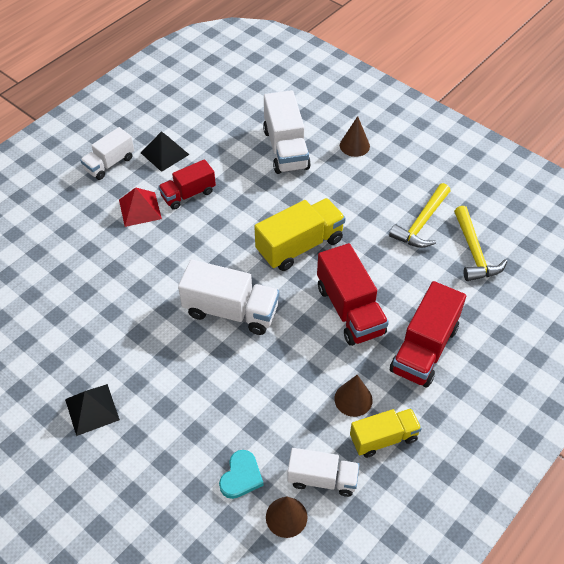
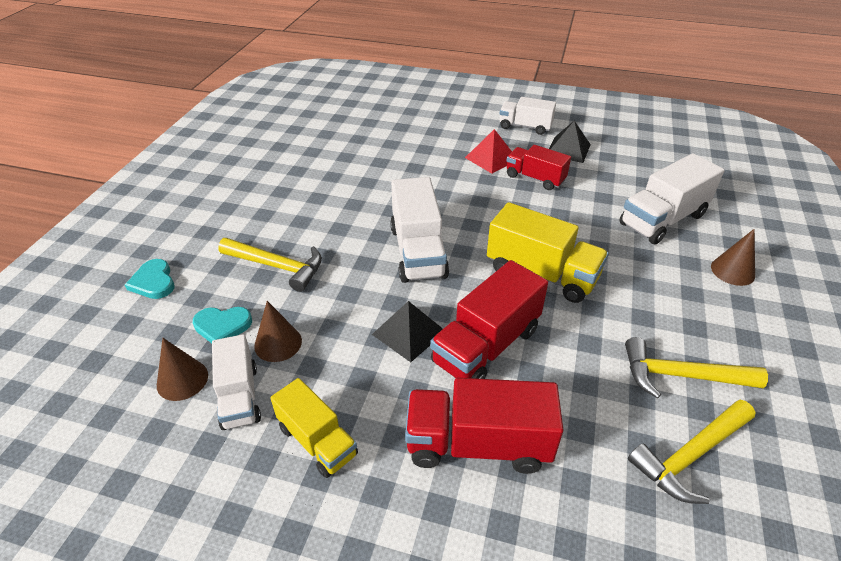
camera: 65 degrees right, 10 degrees down
(92, 409) = (261, 207): black pyramid -> black pyramid (409, 332)
(151, 524) = (153, 282): none -> turquoise heart
(189, 417) = (278, 266): none -> yellow hammer
(353, 399) = (360, 391): brown cone -> brown cone (278, 343)

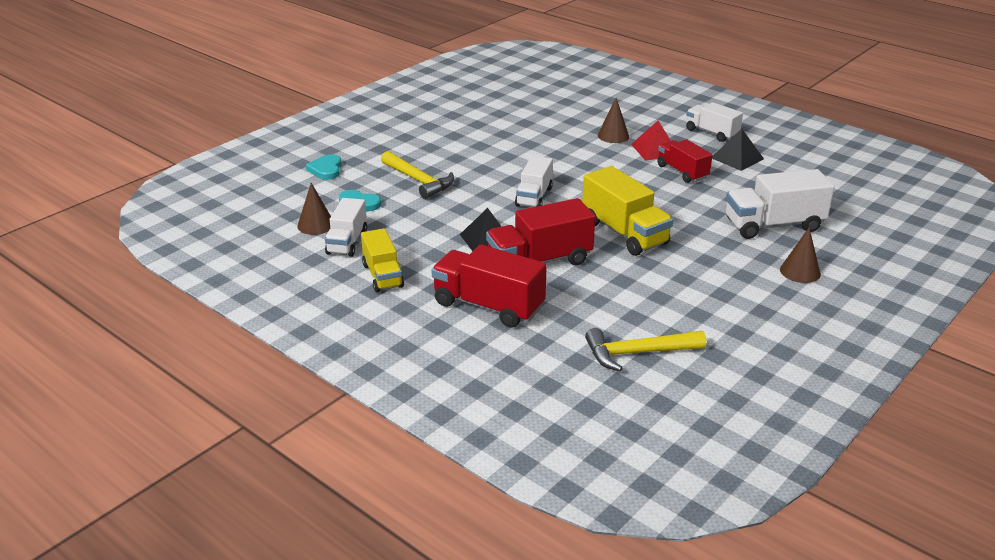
camera: 25 degrees right, 10 degrees down
(278, 343) = (390, 222): brown cone -> brown cone (613, 136)
(418, 252) = (534, 197): white truck -> white truck, size x0.65
(680, 375) = (677, 315): yellow hammer -> none

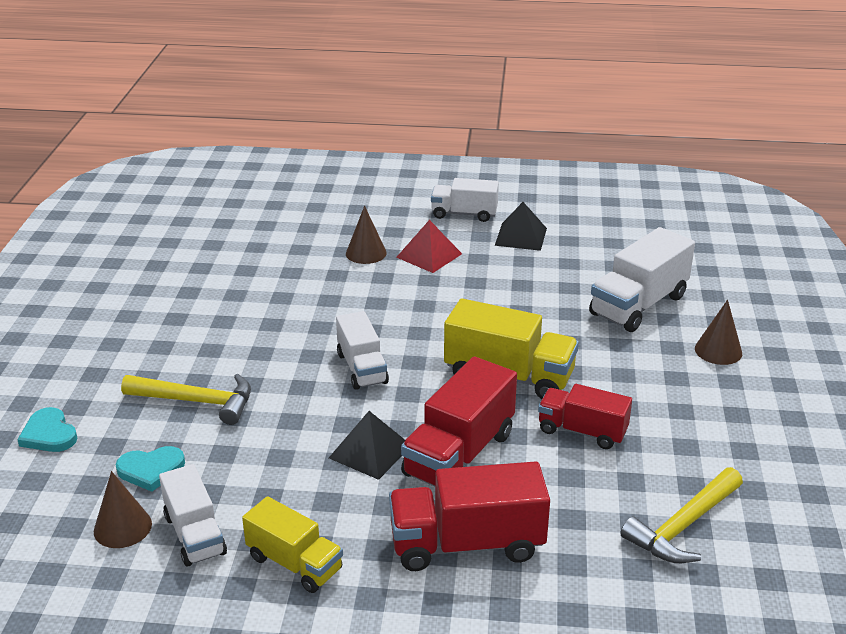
camera: 35 degrees left, 0 degrees up
(682, 172) = (486, 273): red truck -> red truck (582, 431)

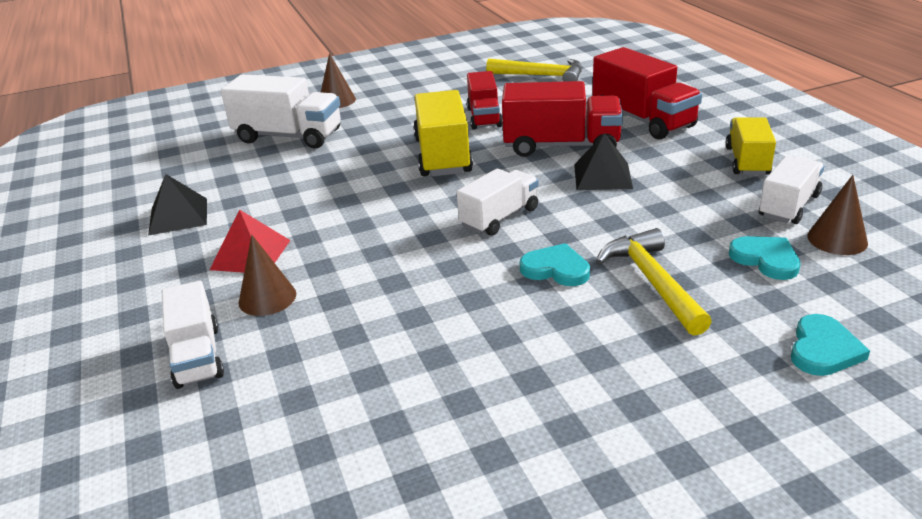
camera: 115 degrees left, 0 degrees up
(263, 367) = (556, 269): none -> turquoise heart
(464, 214) = (130, 265): white truck -> white truck (197, 356)

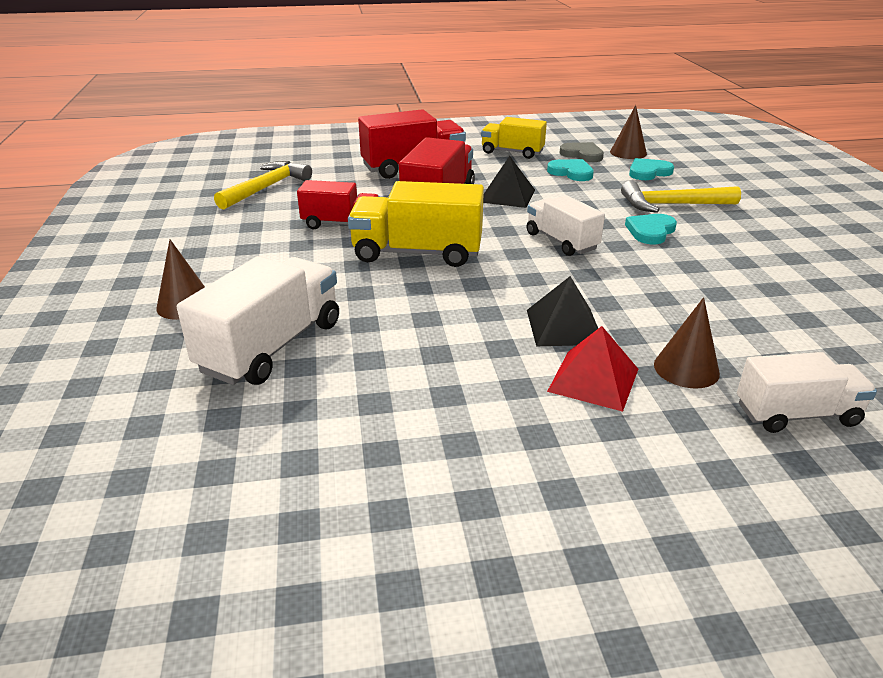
camera: 80 degrees left, 0 degrees up
(178, 216) = (468, 445): black pyramid -> black pyramid (564, 326)
(788, 206) = (582, 154): white truck -> grey heart
(823, 349) = (746, 178): turquoise heart -> turquoise heart (571, 172)

